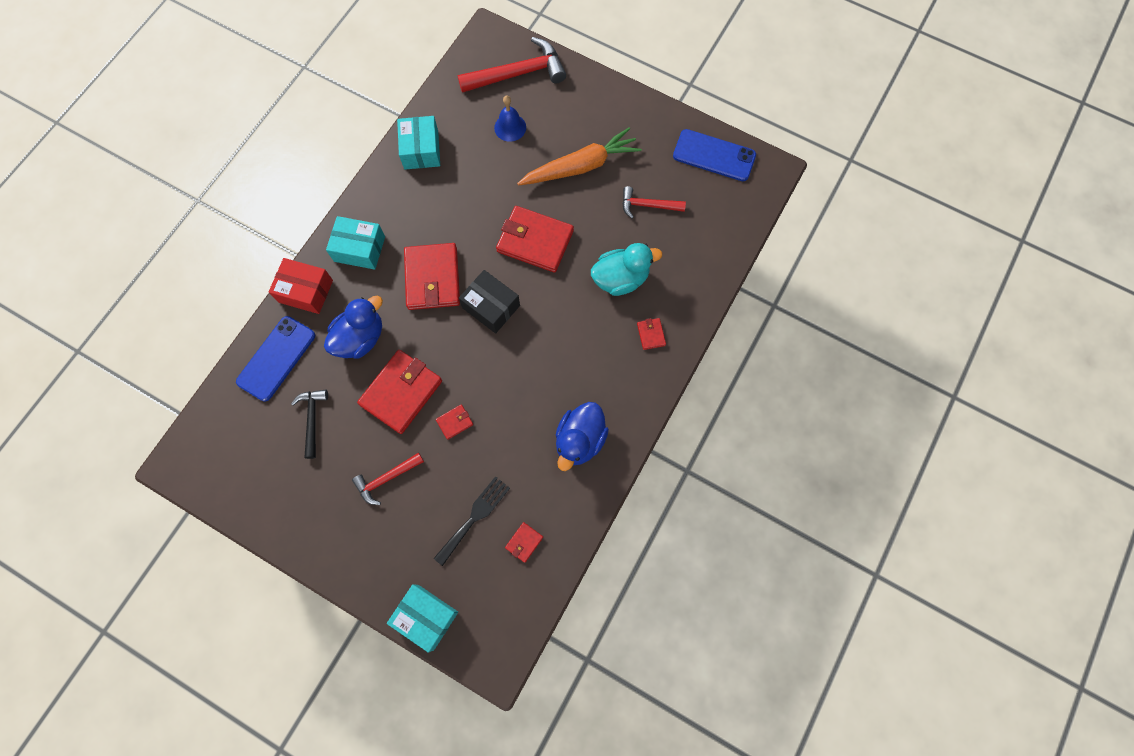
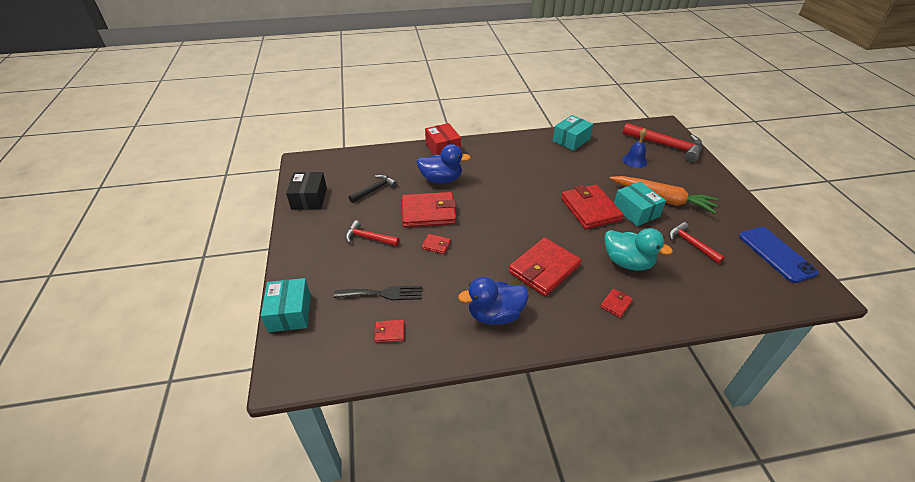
camera: 50 degrees right, 30 degrees down
(276, 358) = (395, 159): blue phone -> none
(359, 249) = (489, 151): turquoise box -> turquoise box (636, 211)
(432, 278) = (510, 184): red wallet -> red wallet (544, 269)
(491, 306) = (526, 216): black box -> black box (309, 198)

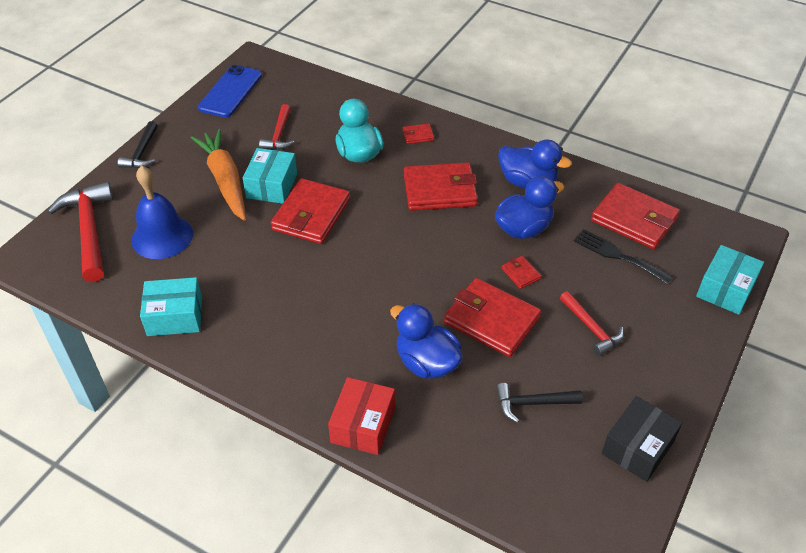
camera: 140 degrees left, 5 degrees up
(389, 332) = (634, 219): red wallet -> red wallet, size x2.28
(462, 275) = (523, 229): none -> blue duck
(634, 160) = (162, 236): blue bell -> blue bell, size x1.62
(727, 187) = (142, 153): none -> black hammer

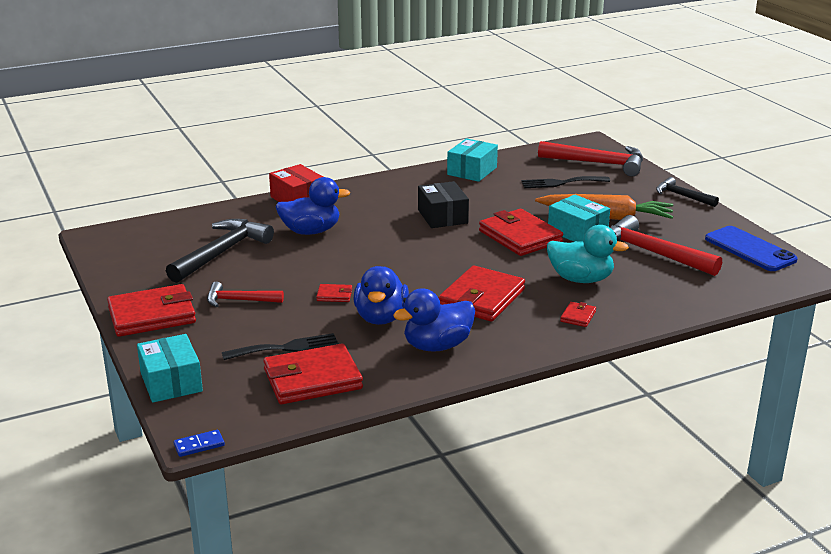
camera: 125 degrees right, 20 degrees down
(162, 236) = (562, 183): blue bell -> black fork
(279, 135) = (651, 253): red hammer -> red hammer, size x1.74
(491, 320) = (309, 266): red wallet -> red wallet (152, 315)
(532, 403) = (221, 252): black hammer -> black hammer, size x1.74
(637, 447) = (131, 273): black box -> black box (442, 216)
(755, 229) = (199, 445): none -> blue domino

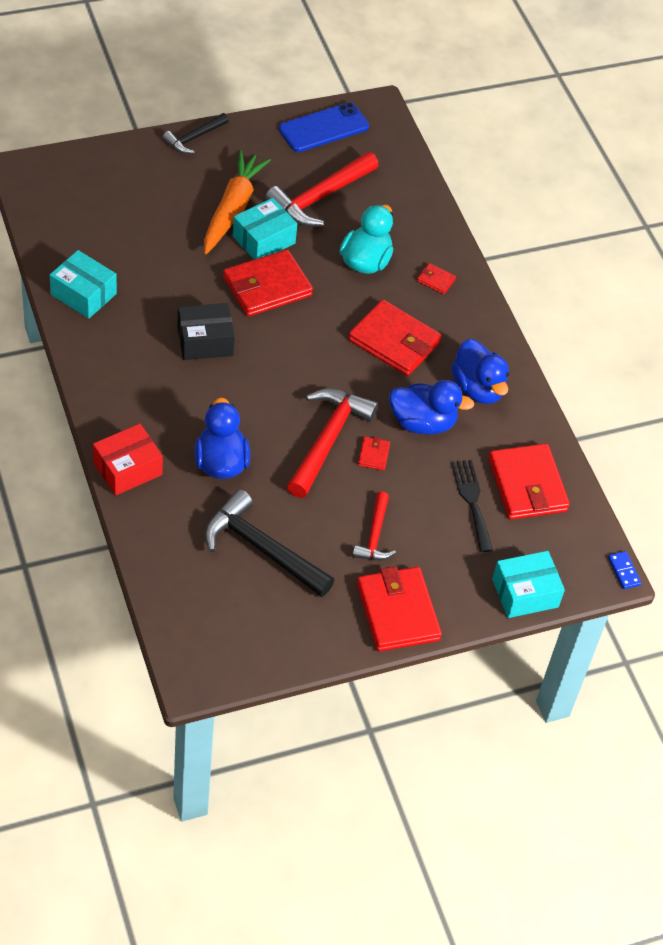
camera: 90 degrees left, 25 degrees up
(562, 183) = (137, 223): black fork -> none
(598, 163) = (90, 180): red hammer -> red hammer (327, 439)

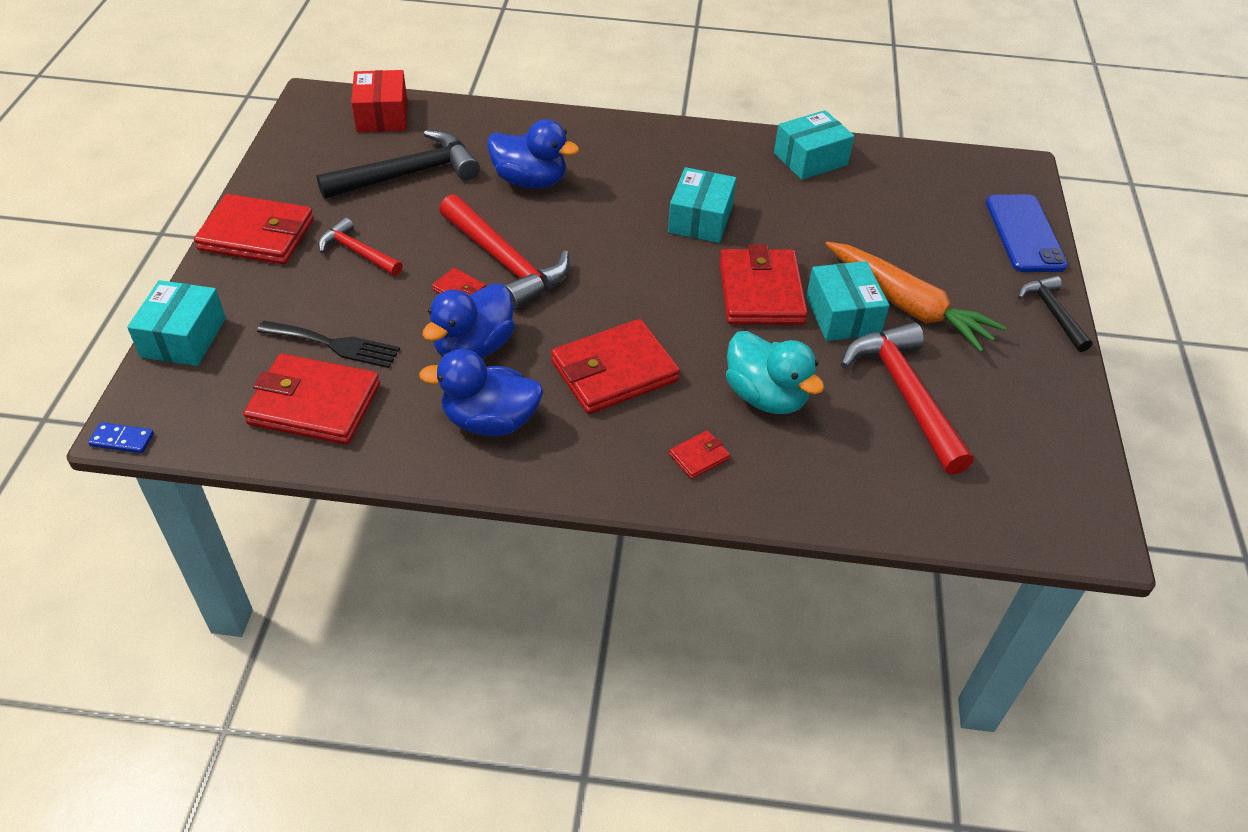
camera: 120 degrees right, 5 degrees down
(127, 469) = (565, 125): red box -> red box (382, 115)
(205, 341) = (700, 219): black box -> turquoise box
(323, 128) = (1053, 451): blue phone -> blue phone (1024, 234)

